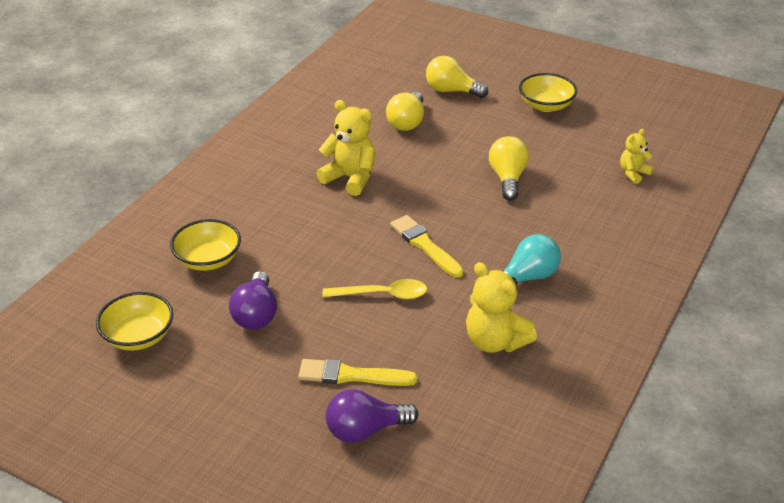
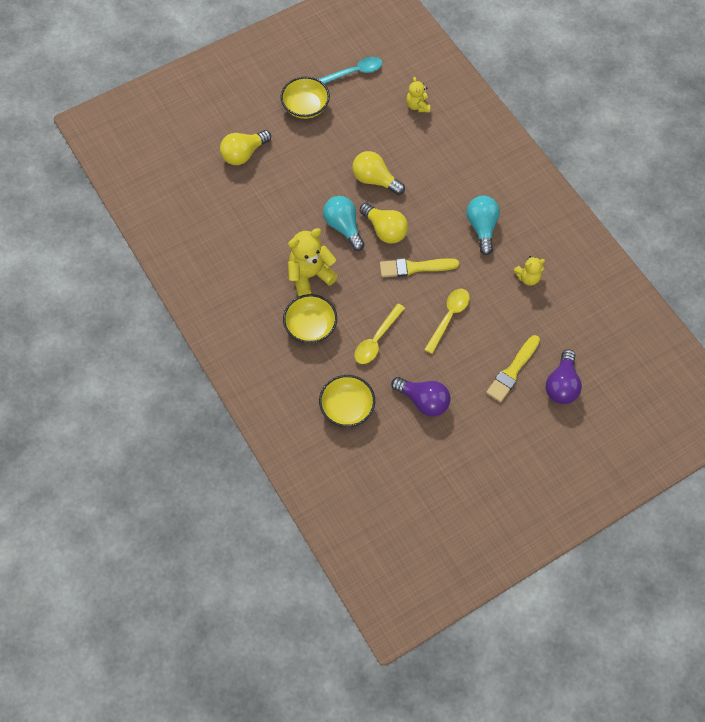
camera: 60 degrees left, 25 degrees up
(138, 336) = (403, 482): yellow bowl -> yellow bowl (310, 326)
(308, 250) = (376, 340): none -> yellow spoon
(407, 122) = (265, 204): yellow light bulb -> yellow light bulb (385, 230)
(428, 178) = (343, 227): none -> turquoise light bulb
(495, 341) = (528, 277): yellow teddy bear -> yellow teddy bear, size x0.58
(623, 119) = (354, 72): none -> turquoise spoon

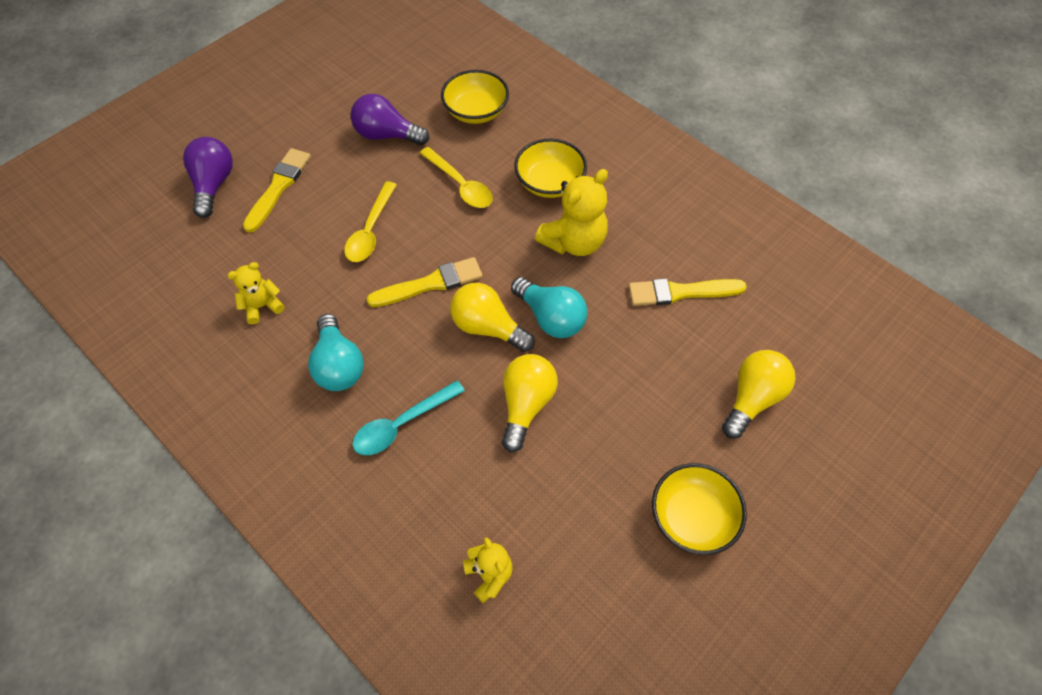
camera: 165 degrees right, 5 degrees down
(255, 224) = (681, 292): none -> yellow brush
(354, 72) = (632, 623): turquoise spoon -> turquoise spoon (401, 424)
(375, 180) = (526, 404): yellow light bulb -> yellow light bulb turned 90 degrees counterclockwise
(376, 340) = (460, 185): yellow spoon -> yellow spoon turned 120 degrees clockwise

